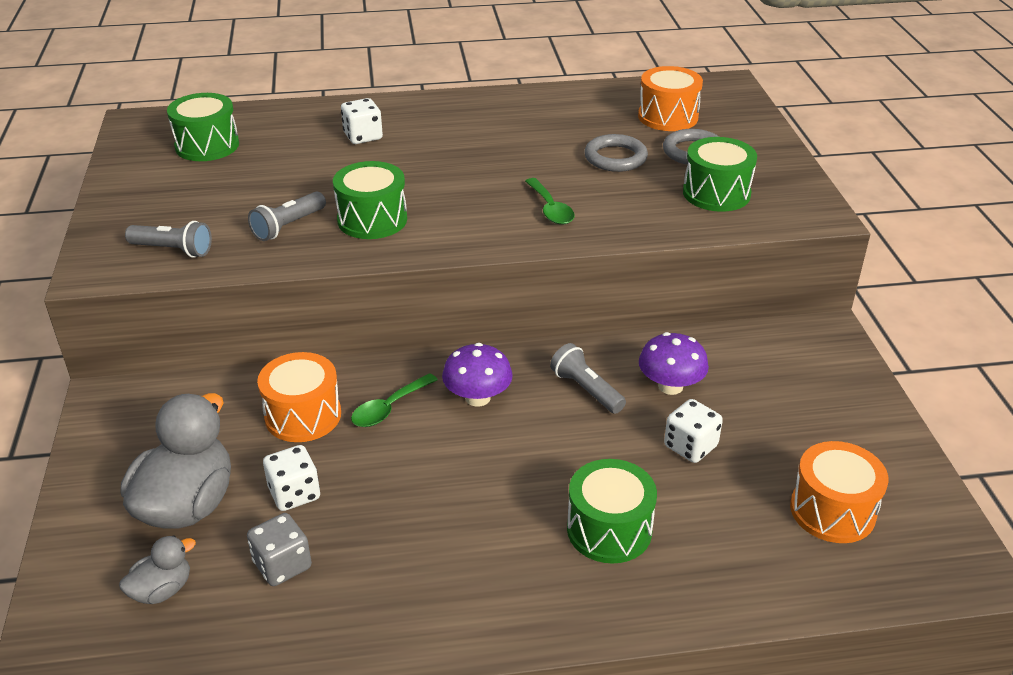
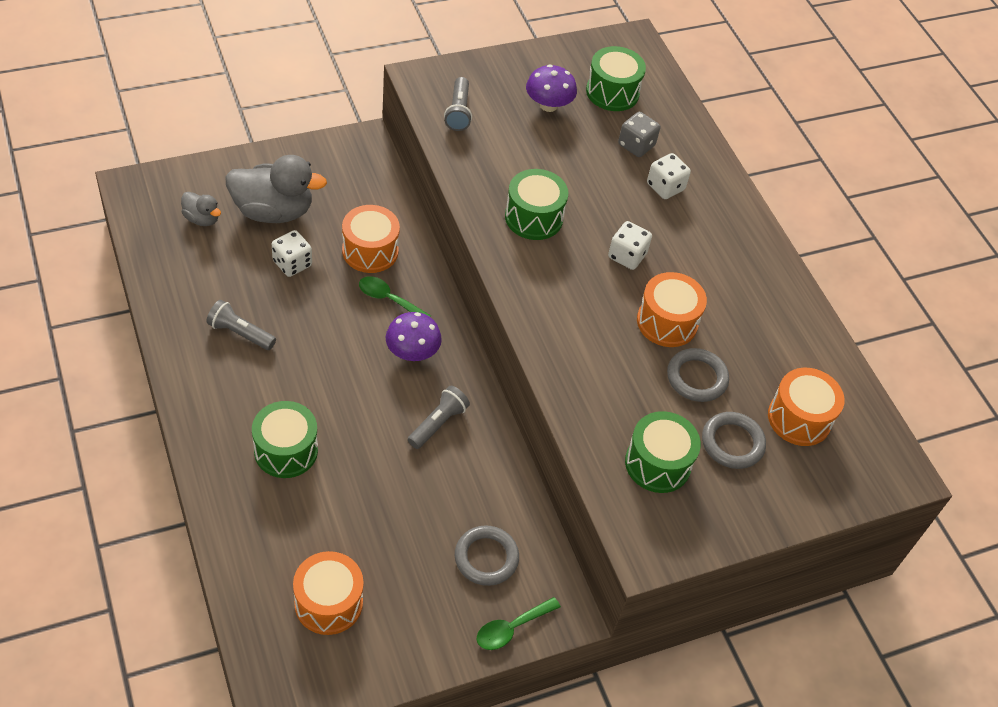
camera: 70 degrees right, 15 degrees up
(282, 565) = (229, 272): grey dice -> grey dice (636, 145)
(288, 226) = (508, 168): grey flashlight -> grey flashlight (240, 333)
(543, 162) = (667, 322): none -> orange drum
(550, 209) = (588, 335): green spoon -> green spoon (511, 628)
(670, 386) = (456, 484): purple mushroom -> purple mushroom (548, 105)
(690, 446) = (384, 500): white dice -> white dice (627, 256)
(766, 377) = (486, 558): none -> grey ring

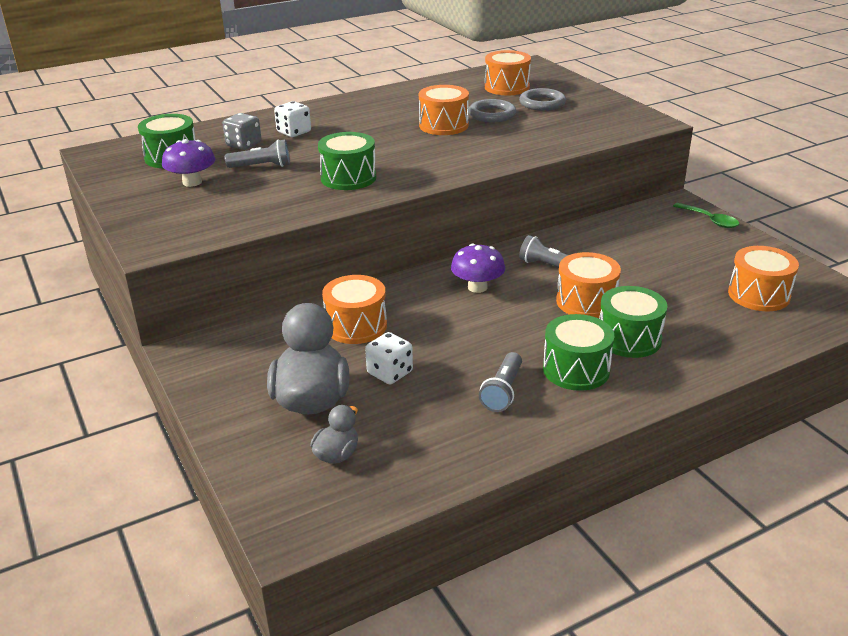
camera: 90 degrees left, 20 degrees down
(360, 435) = (586, 302): none -> orange drum
(388, 299) = (418, 307): green spoon -> none
(458, 112) = (206, 223): grey flashlight -> grey flashlight (262, 166)
(486, 558) = (661, 234): grey ring -> none
(627, 256) = (380, 141): white dice -> none
(657, 463) = (578, 122): green drum -> green drum (576, 369)

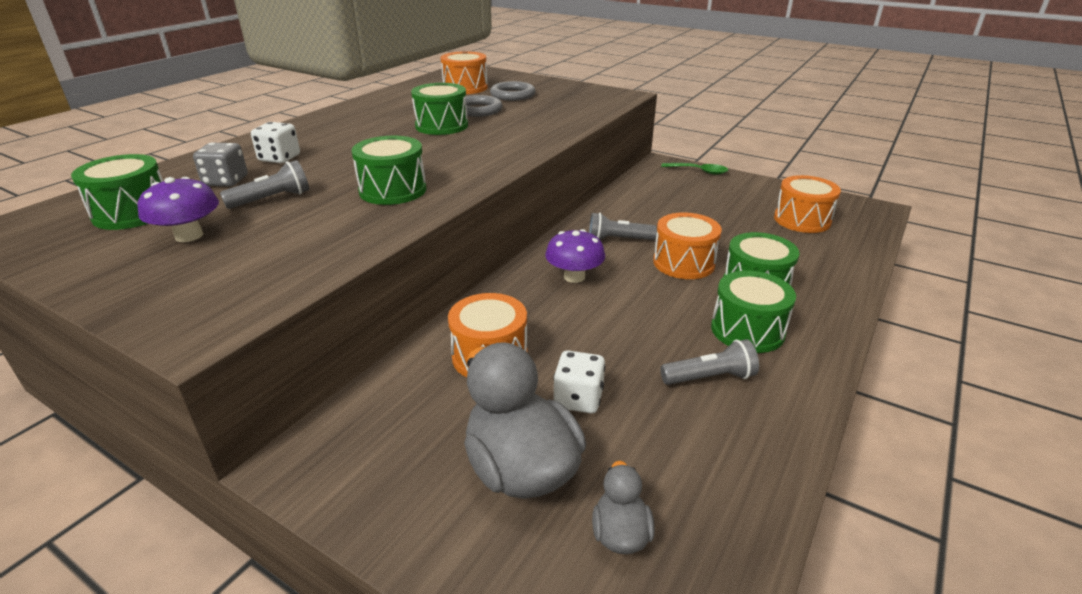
camera: 30 degrees left, 0 degrees up
(443, 125) = (441, 126): orange drum -> green drum
(502, 391) = (710, 377): grey flashlight -> grey flashlight turned 90 degrees counterclockwise

